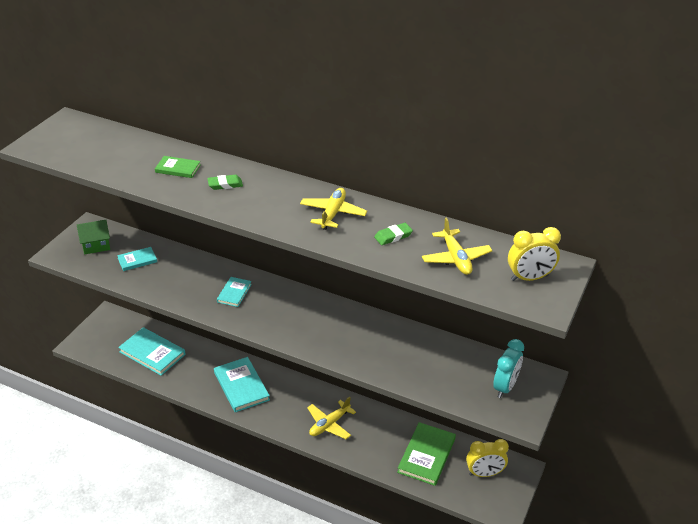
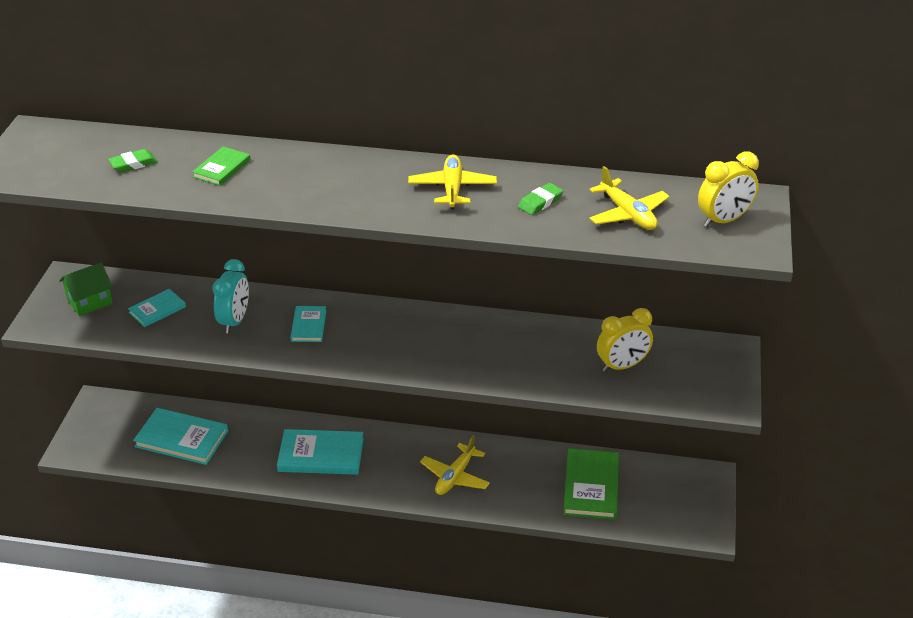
camera: 15 degrees left, 0 degrees up
(178, 168) = (222, 168): green book -> green book turned 60 degrees counterclockwise
(225, 184) = (295, 177): green eraser -> green eraser (133, 164)
(241, 386) = (321, 455): turquoise book -> turquoise book turned 45 degrees counterclockwise
(484, 473) = (669, 492): yellow clock -> yellow clock (622, 366)
(505, 387) = (695, 369): turquoise clock -> turquoise clock (234, 321)

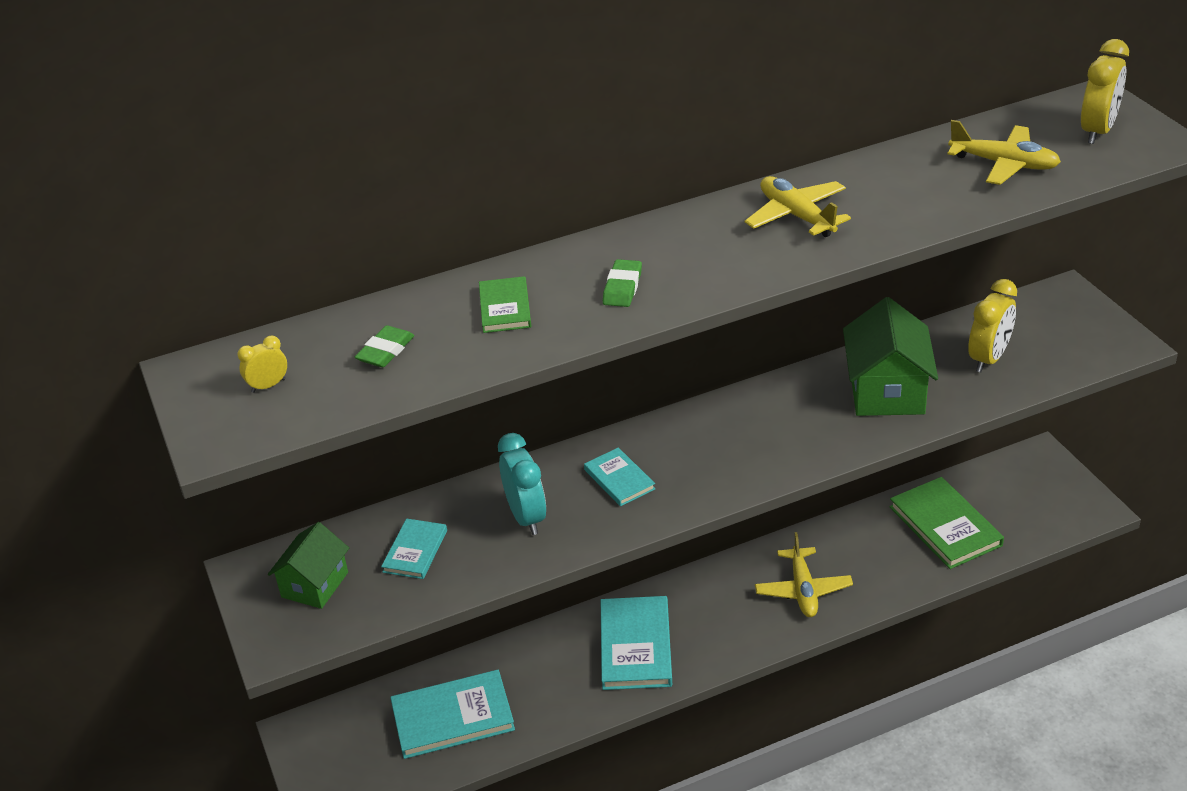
camera: 30 degrees left, 0 degrees up
(57, 156) = (268, 386): none -> yellow clock
(321, 455) = (635, 646): turquoise book -> turquoise book turned 60 degrees counterclockwise
(529, 353) = (886, 391): none -> green house
(540, 202) = (904, 190): green eraser -> green eraser (622, 287)

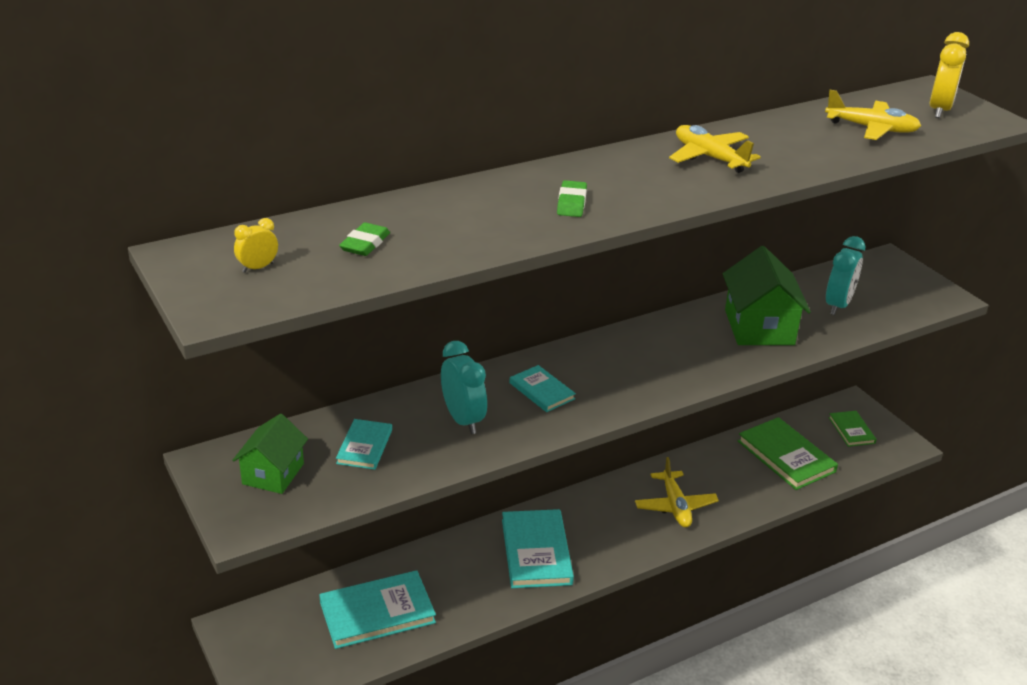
camera: 10 degrees left, 5 degrees down
(505, 308) = (469, 215): green book -> green book (851, 430)
(988, 359) = (838, 305): yellow clock -> turquoise clock

